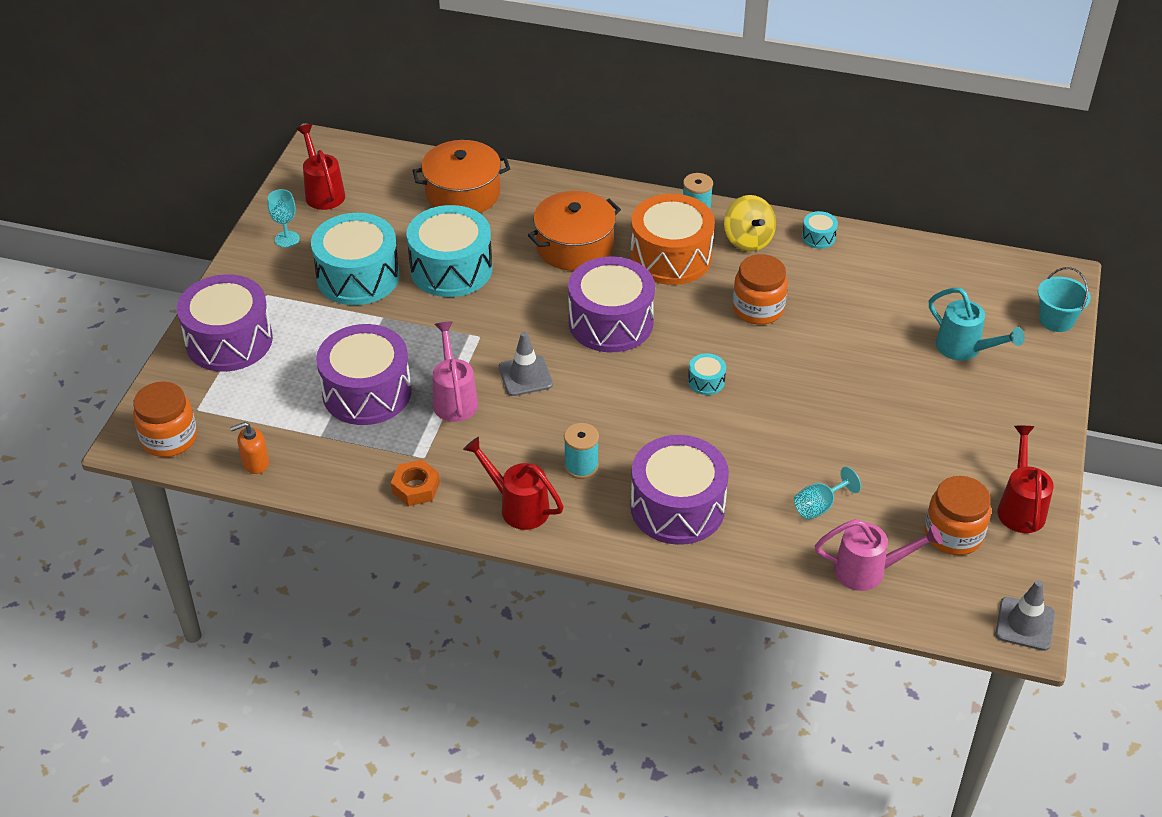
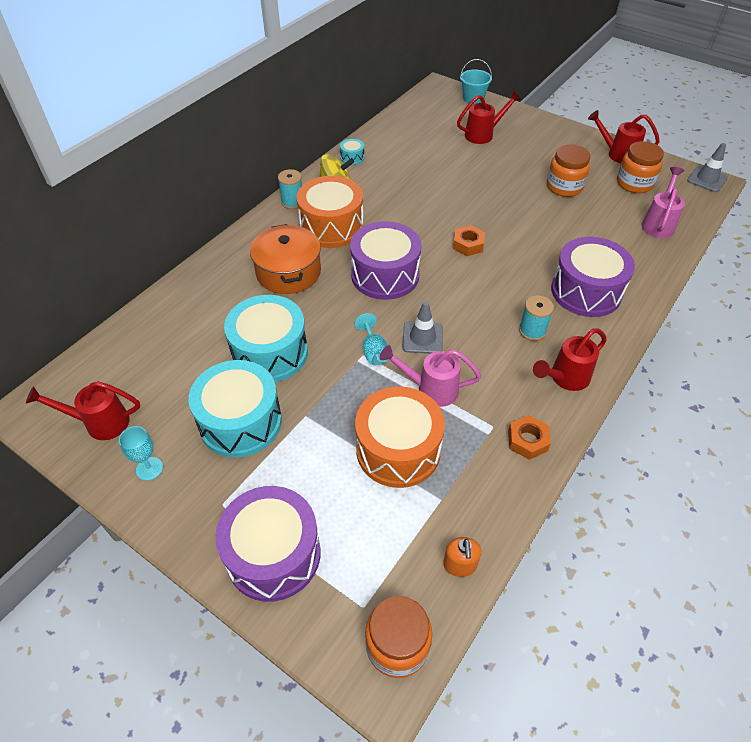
camera: 70 degrees left, 5 degrees up
(367, 392) = (398, 450): purple drum -> orange drum
(463, 193) = (177, 322): orange pot -> none
(706, 381) = (468, 244): turquoise drum -> orange nut
(758, 309) = (407, 202): orange jar -> orange jar (564, 187)
(819, 506) = (600, 227): turquoise goblet -> turquoise goblet (373, 351)
(964, 349) = (483, 134): turquoise watering can -> red watering can

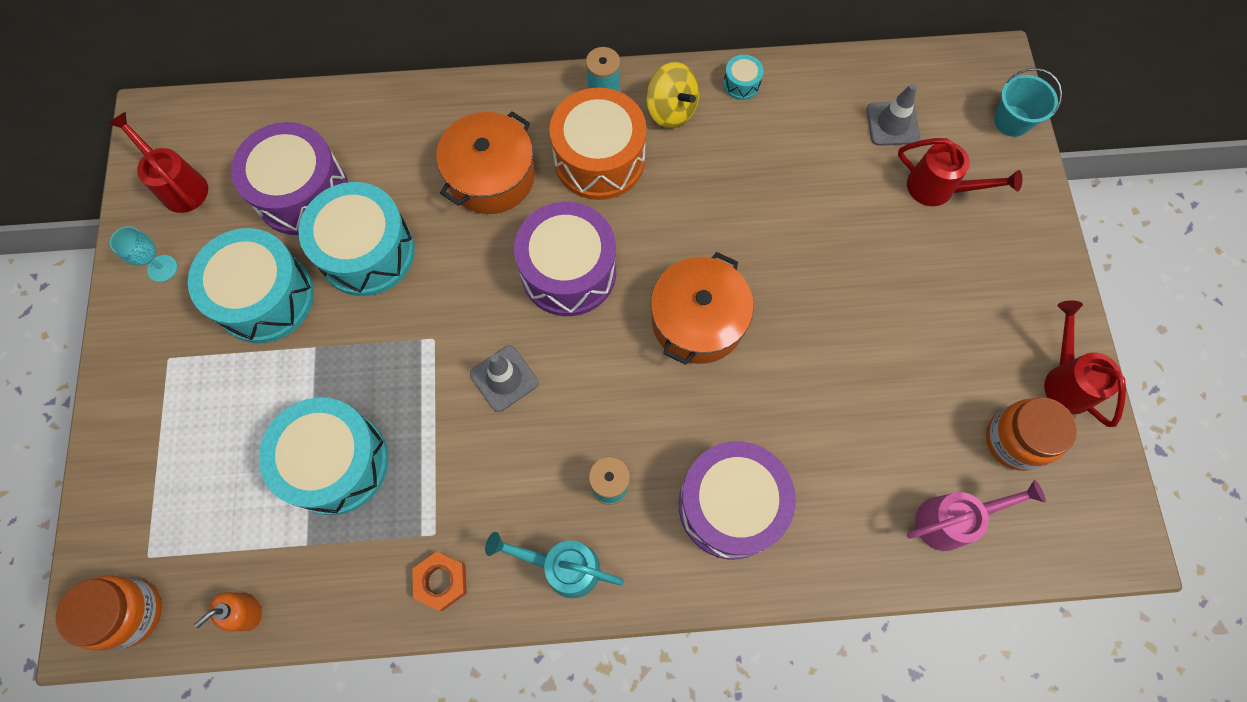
camera: 50 degrees right, 20 degrees up
(273, 554) = (148, 442): purple drum -> purple drum (302, 193)
(373, 351) = (446, 345): turquoise goblet -> none
(398, 450) = (336, 463): orange drum -> turquoise drum
(430, 389) = (437, 437): pink watering can -> none
(468, 244) = (698, 320): orange nut -> orange pot
(564, 187) = (919, 357): orange jar -> none
(565, 378) = (562, 566): red watering can -> turquoise watering can
(707, 179) = (1123, 533): grey traffic cone -> grey traffic cone (892, 124)

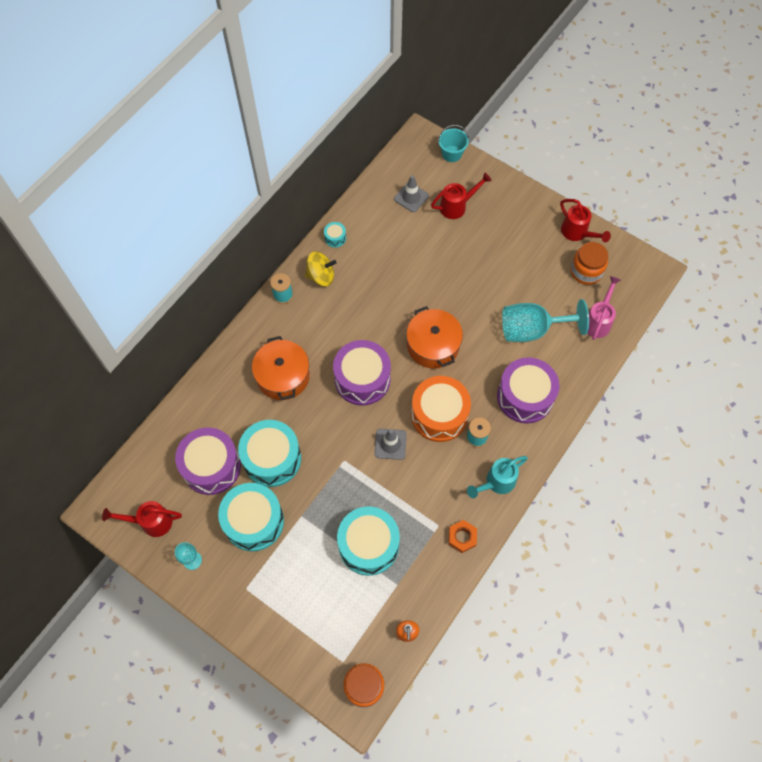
camera: 50 degrees left, 5 degrees down
(599, 159) = (317, 324): orange drum -> orange drum (439, 415)
(845, 434) = (532, 330): none -> turquoise goblet
(1065, 380) = (577, 233): red watering can -> red watering can turned 150 degrees counterclockwise

